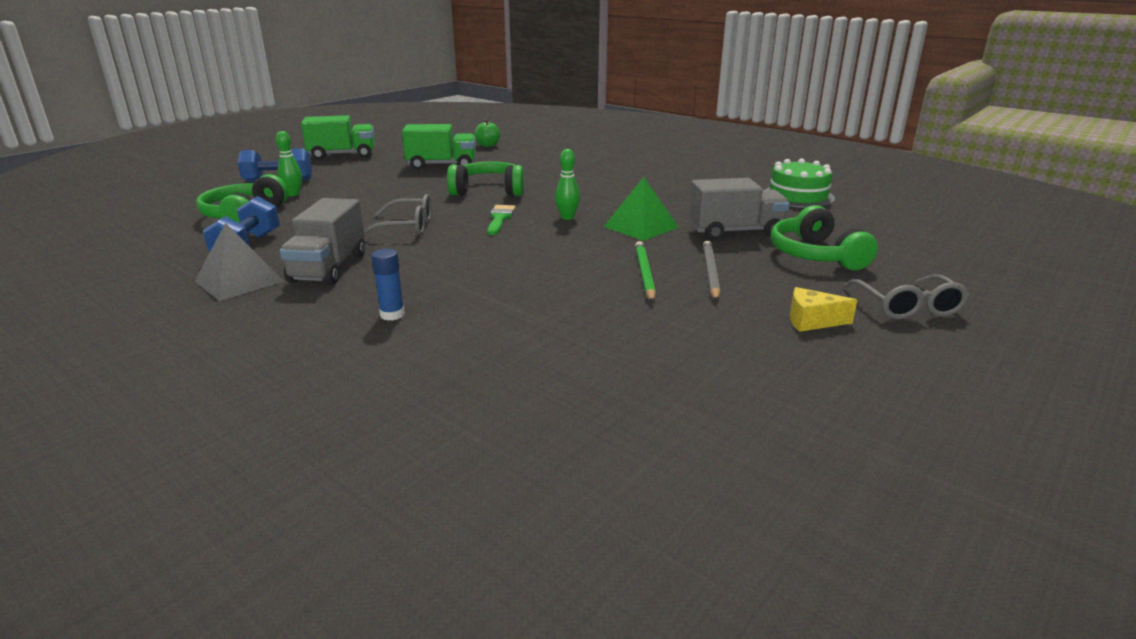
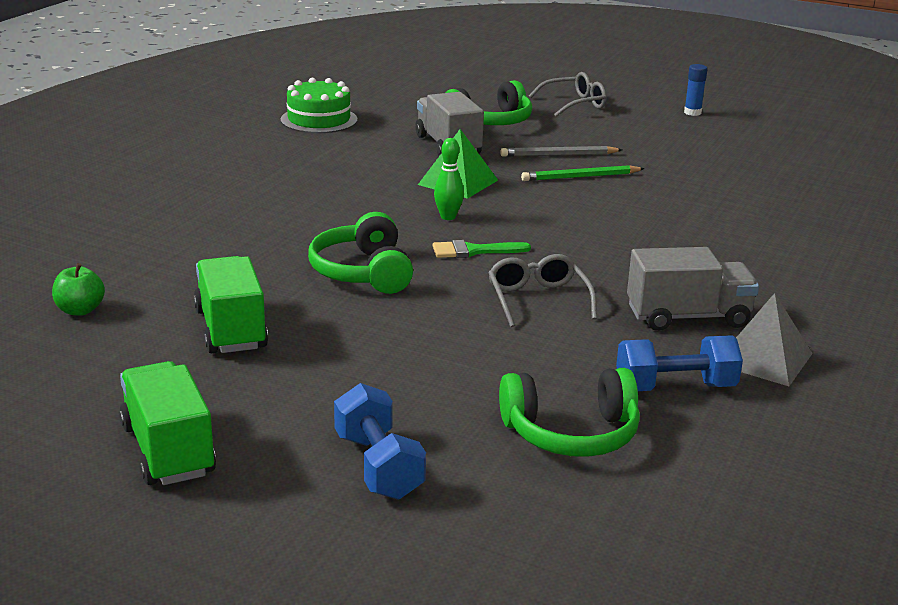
camera: 105 degrees left, 0 degrees up
(293, 194) = (448, 424): green bowling pin -> none
(392, 315) = (752, 263): blue glue stick -> blue glue stick (692, 112)
(812, 321) = (622, 128): yellow cheese -> none

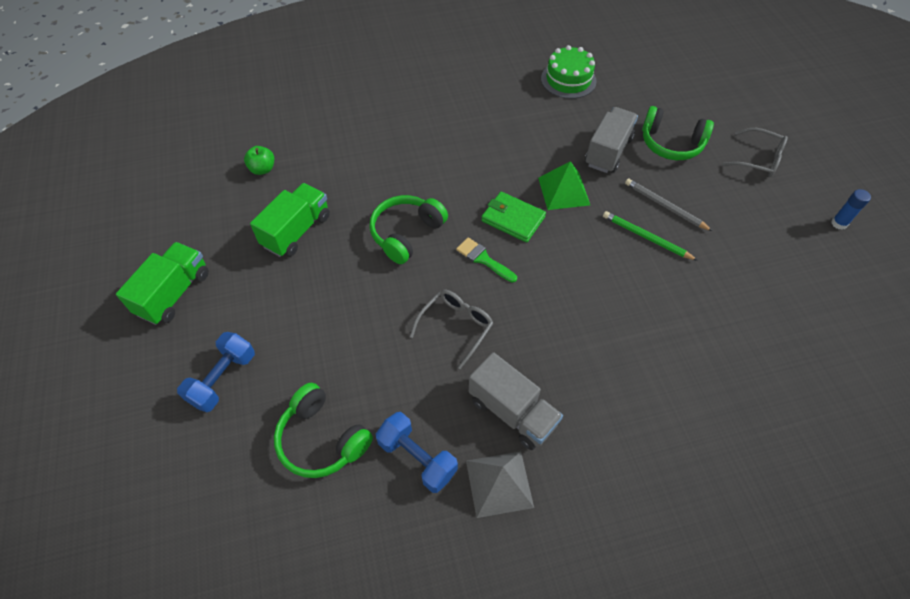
camera: 50 degrees right, 30 degrees up
(448, 217) = (513, 219): green bowling pin -> green wallet

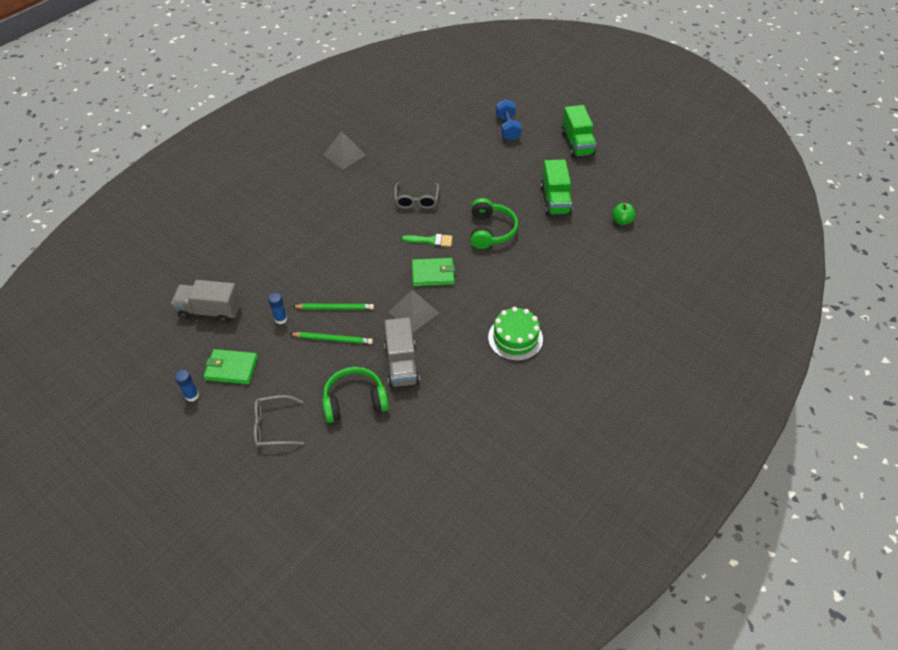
camera: 145 degrees right, 5 degrees down
(322, 439) = (438, 132): green headphones -> none
(417, 458) = (389, 146): blue dumbbell -> none
(512, 412) = (357, 181): grey truck -> grey truck (210, 311)
(563, 191) = (413, 312): green pyramid -> grey pyramid
(568, 80) = (484, 423): green cake -> green cake (515, 338)
(665, 206) = (333, 339): grey pencil -> green pencil
(715, 256) = (281, 319): none -> blue glue stick
(789, 230) = (231, 368): none -> green wallet

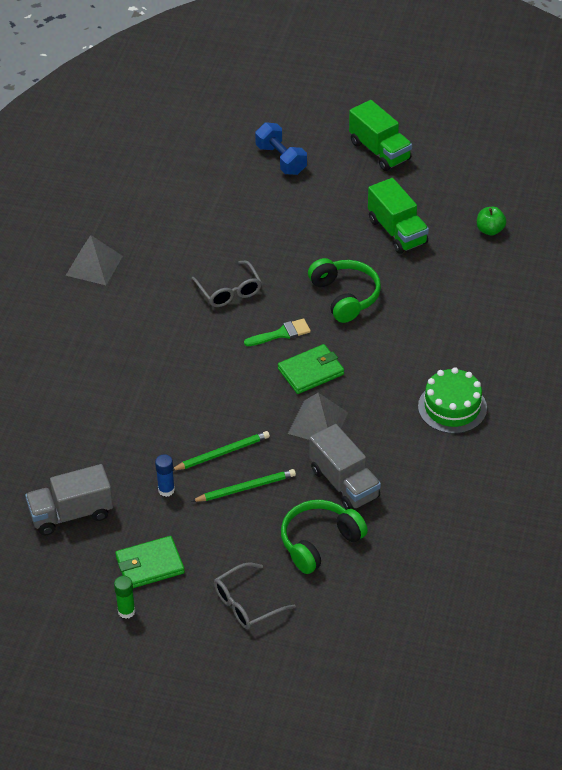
camera: 25 degrees left, 5 degrees down
(192, 395) = (126, 611): blue glue stick -> green glue stick

